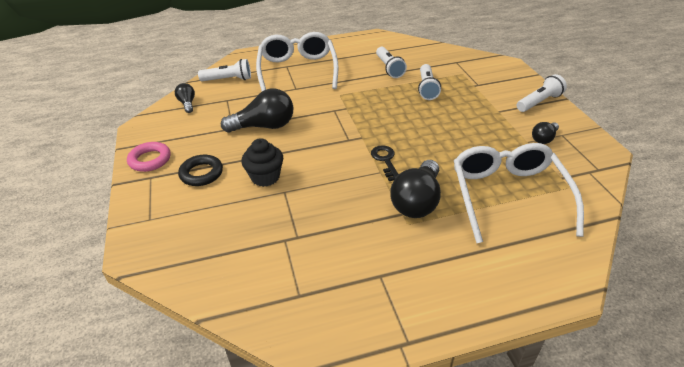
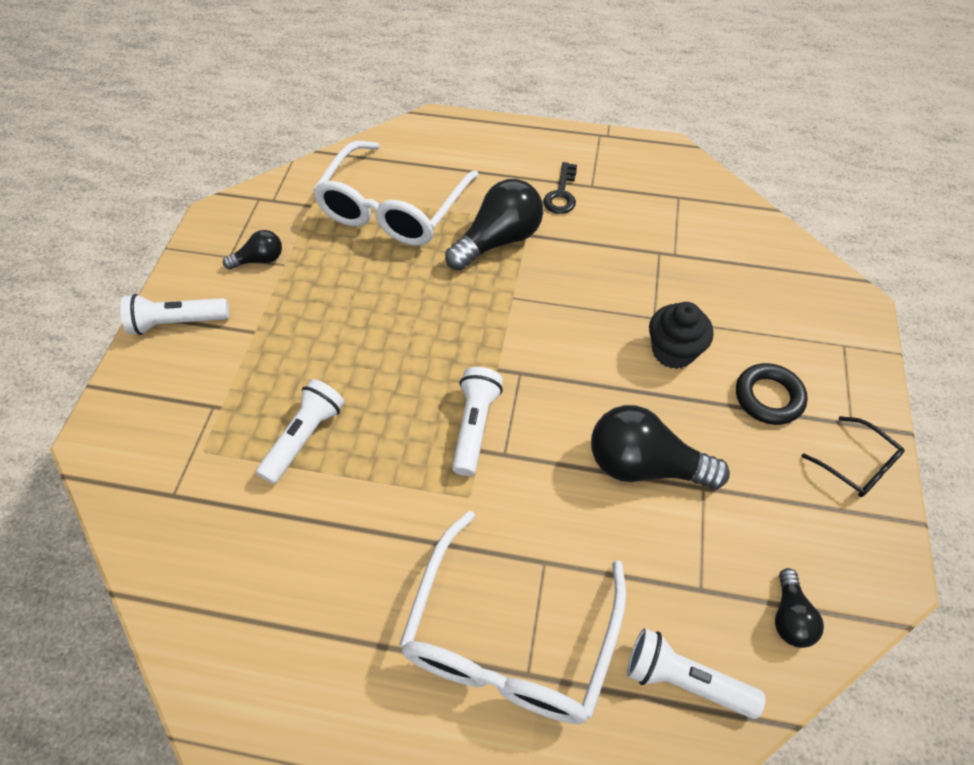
camera: 155 degrees left, 15 degrees up
(150, 160) = (856, 465): pink ring -> black glasses
(385, 160) = (493, 312): black key -> black key (561, 194)
(389, 68) = (316, 540): white flashlight -> white flashlight (475, 426)

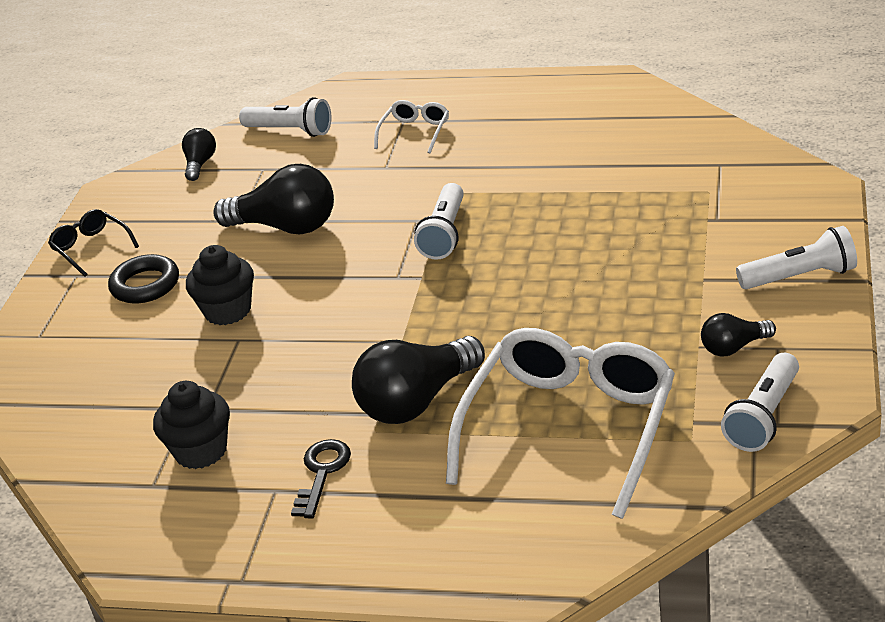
camera: 175 degrees left, 20 degrees down
(304, 437) = (612, 209): white flashlight -> white flashlight (763, 416)
(510, 637) = (415, 132): white glasses -> white glasses, size x0.45
(652, 218) = (201, 451): none -> black cupcake

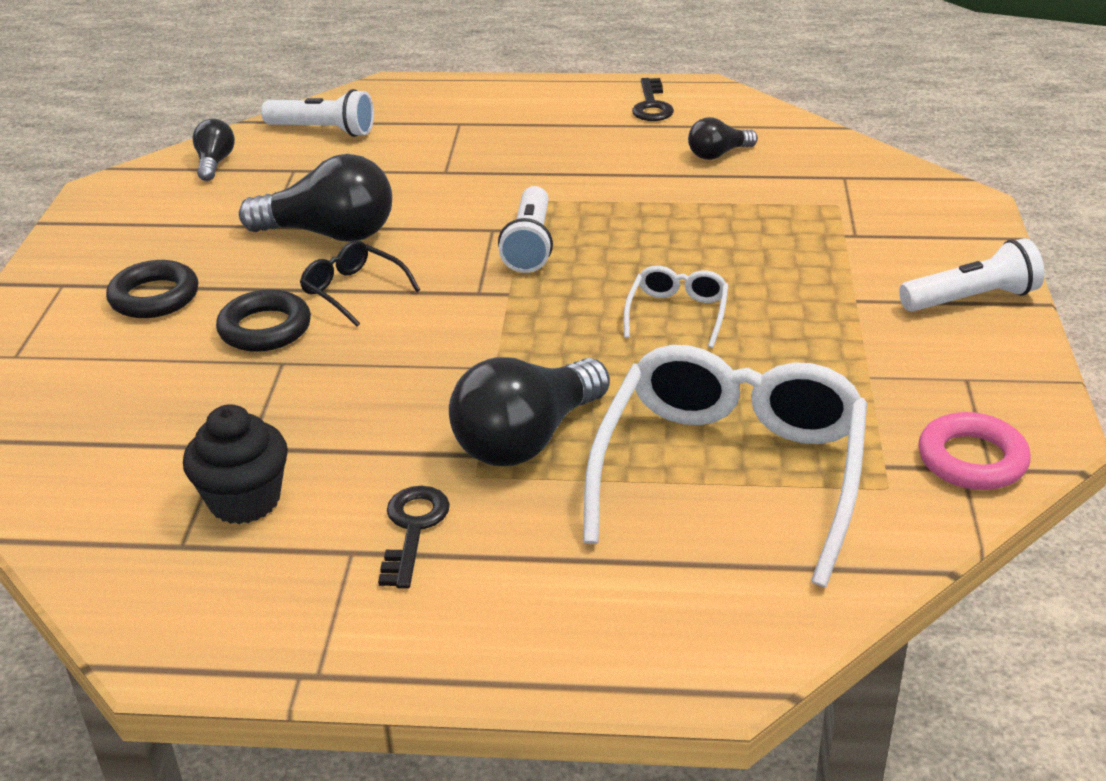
camera: 10 degrees left, 0 degrees up
(91, 248) = (81, 253): black glasses -> black glasses (353, 291)
(227, 311) = (265, 328): black cupcake -> black ring
(415, 132) = (475, 135): white glasses -> white glasses (677, 314)
(568, 99) = (652, 105): none -> black key
(733, 347) = (913, 378): black light bulb -> black light bulb (718, 154)
(763, 416) = (972, 459): white flashlight -> pink ring

